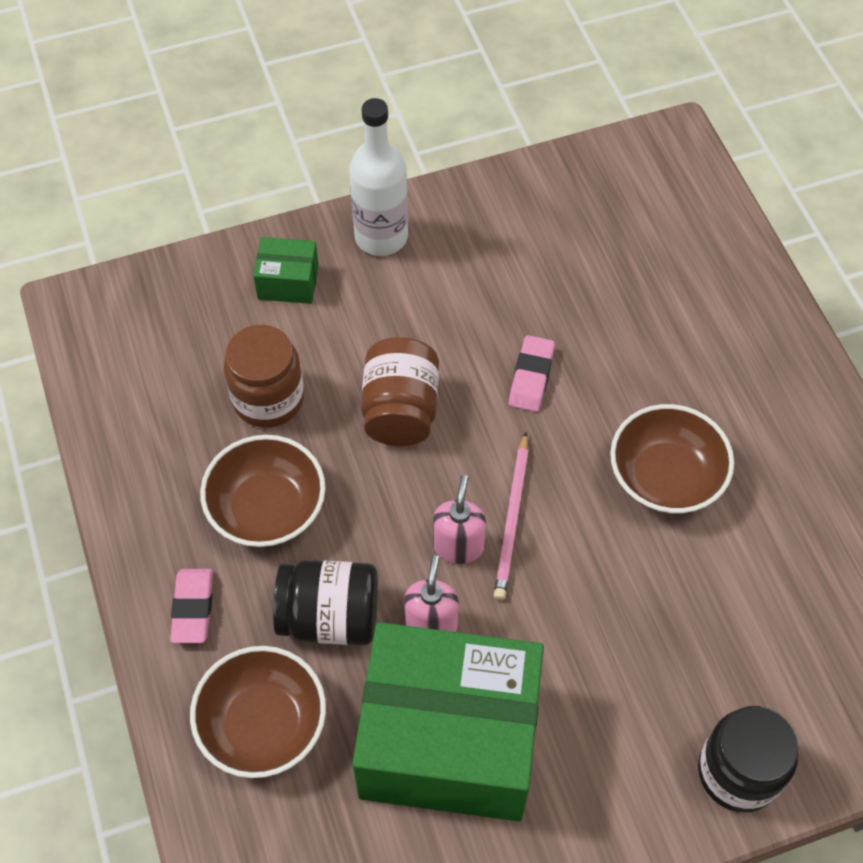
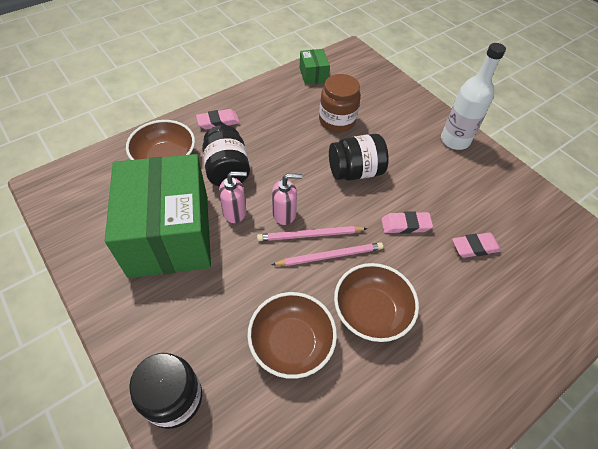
camera: 70 degrees right, 5 degrees down
(267, 508) = (278, 134): brown bowl -> brown bowl (291, 343)
(288, 282) = (405, 112): green box -> green box (313, 75)
(400, 410) = (355, 171): brown jar -> black jar
(559, 501) = (330, 256): none -> pink pencil
(595, 303) = (475, 247): none -> pink eraser

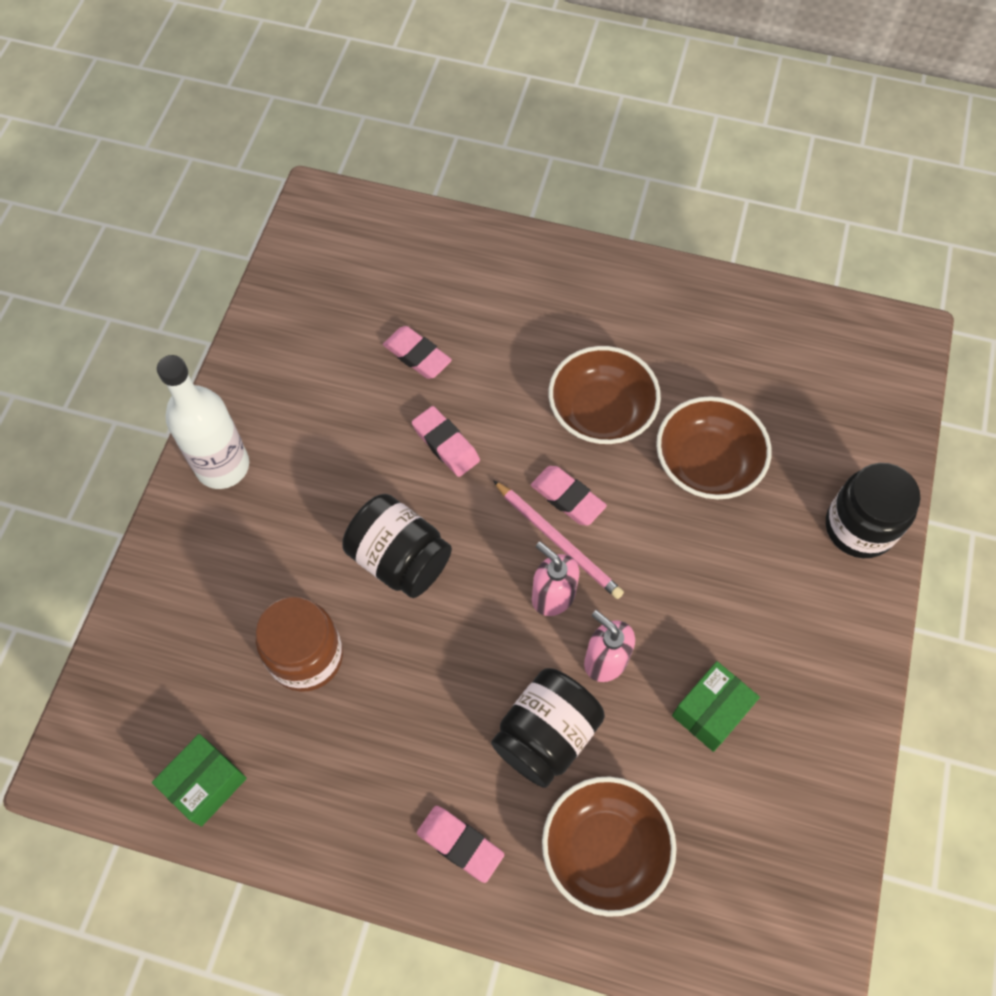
camera: 125 degrees left, 10 degrees up
(169, 234) = (711, 711): green box -> green box, size x0.41
(330, 256) = (567, 498): pink pencil -> pink eraser

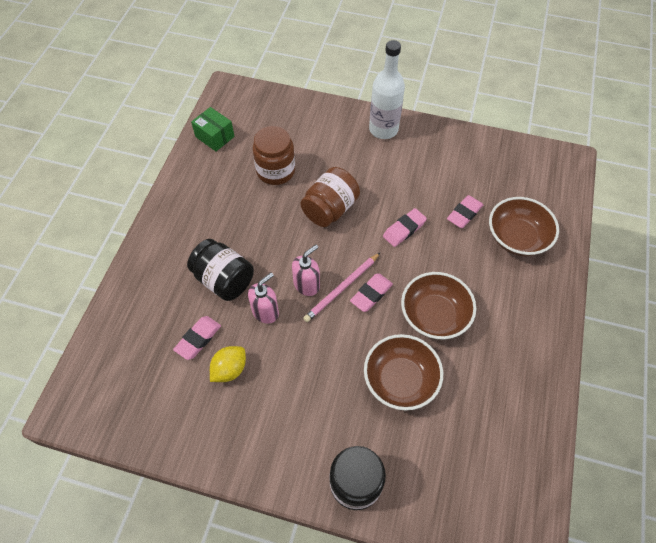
camera: 90 degrees right, 5 degrees down
(400, 559) = (330, 209): black jar -> brown jar
(460, 844) = (171, 239): pink eraser -> pink eraser (198, 339)
(604, 850) = (158, 307): brown bowl -> brown bowl (517, 237)
(711, 711) = (229, 369): green box -> yellow lemon

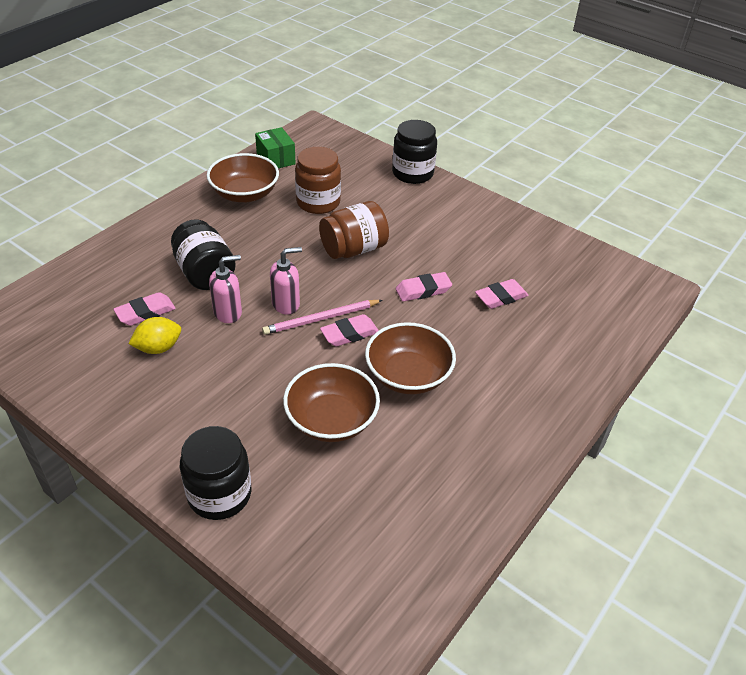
camera: 20 degrees right, 15 degrees down
(335, 112) = (412, 173): none -> black jar
(383, 129) = (455, 201): white bottle -> none
(517, 237) = (550, 337): brown bowl -> brown bowl (245, 194)

